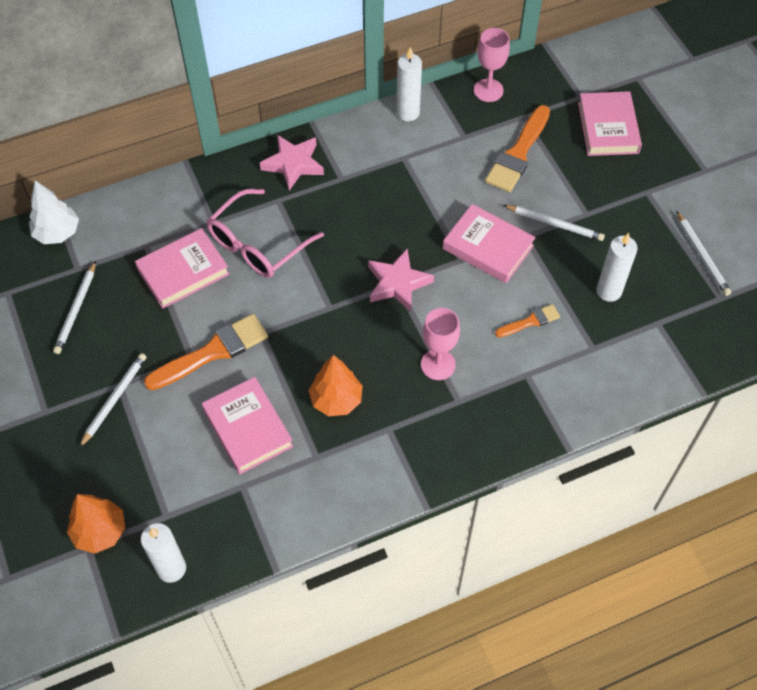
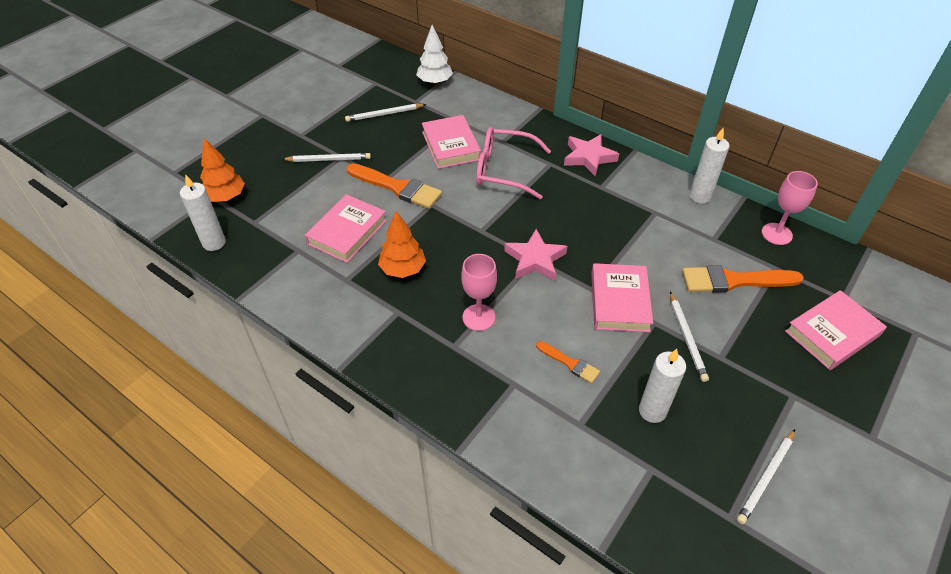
camera: 60 degrees right, 10 degrees down
(183, 271) = (451, 146): pink book -> pink book turned 45 degrees clockwise

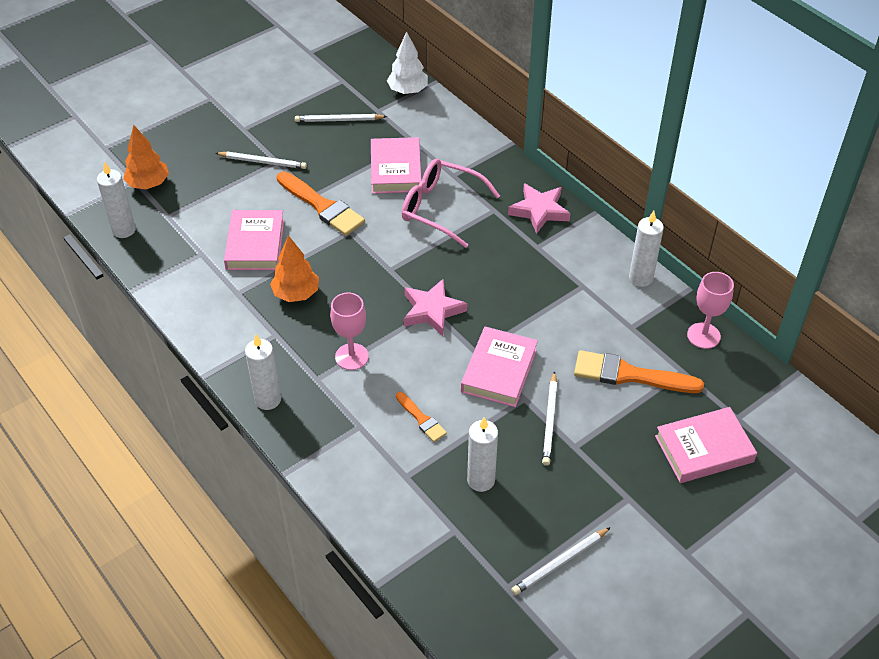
camera: 15 degrees right, 0 degrees up
(347, 232) = (255, 244): pink book -> pink book turned 45 degrees counterclockwise
(413, 377) = (268, 400): none -> white candle

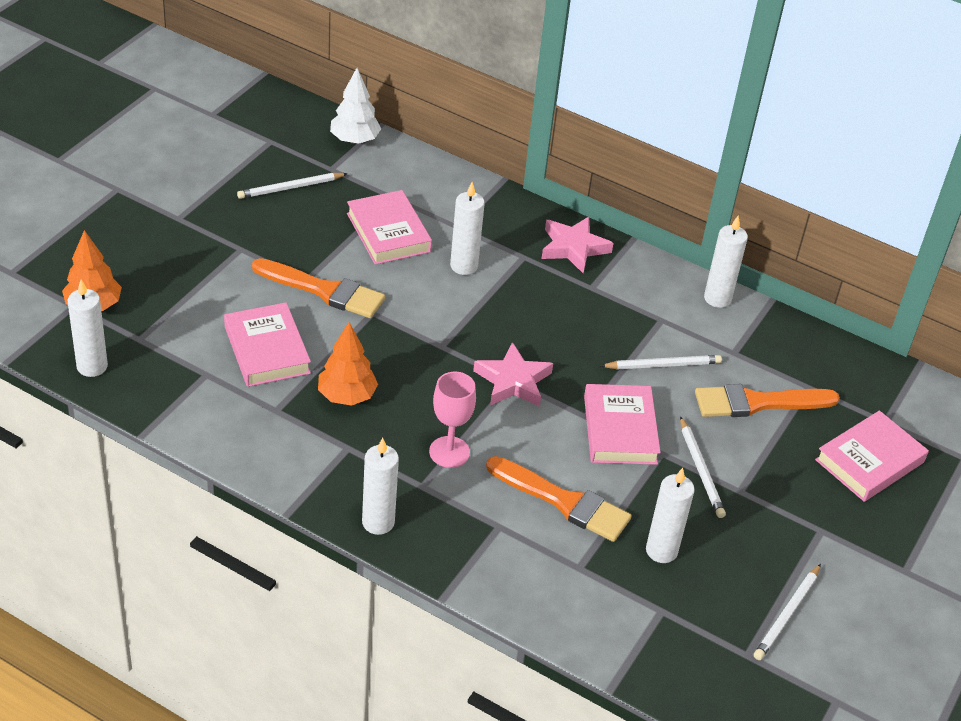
camera: 25 degrees left, 5 degrees down
(263, 162) = (224, 253): white pencil -> white pencil (663, 365)
(421, 419) = (564, 502): orange brush -> orange brush, size x1.87
(441, 208) = (464, 266): pink glasses -> white candle
(703, 336) = (811, 345): pink goblet -> none

